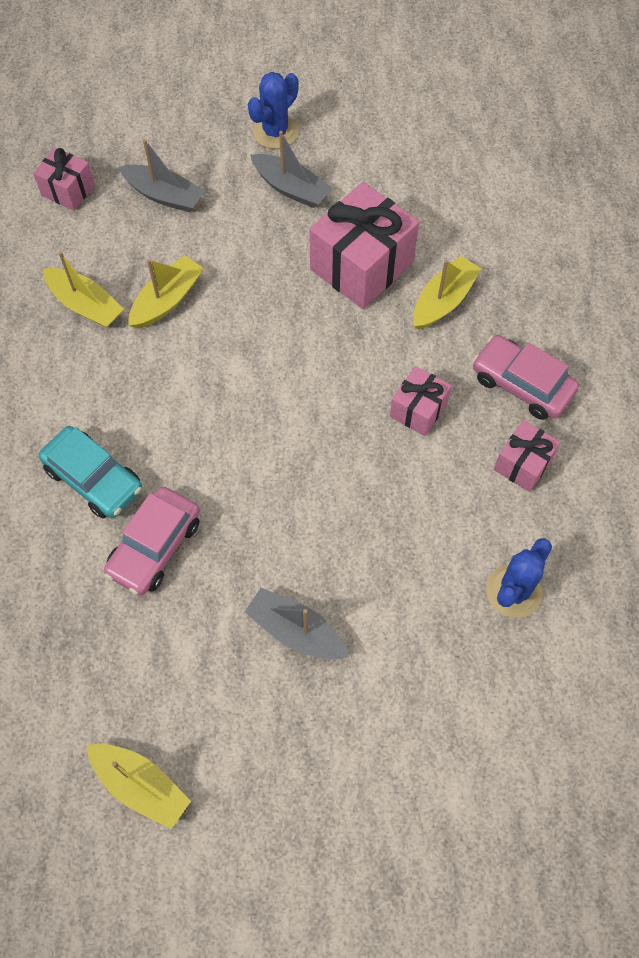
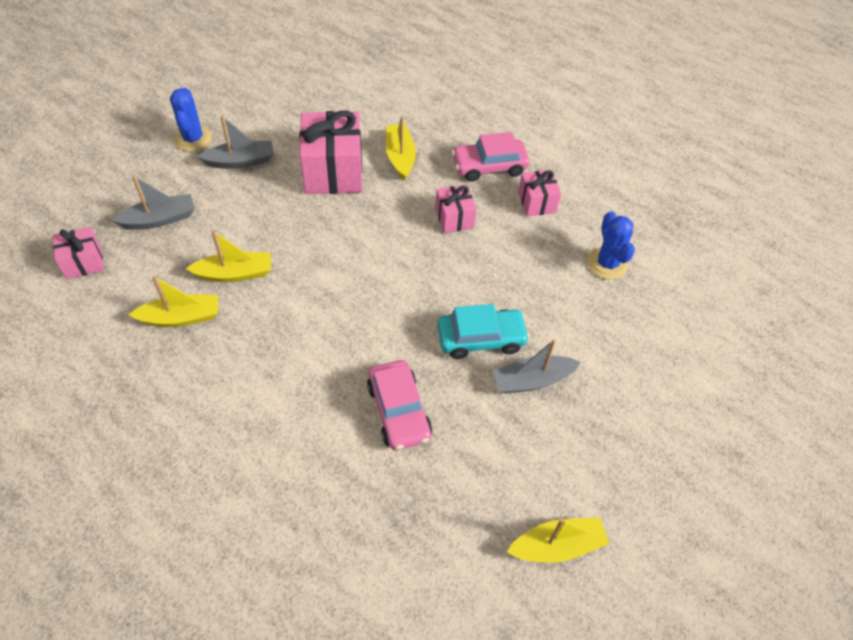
camera: 50 degrees left, 10 degrees down
(94, 478) = (312, 408): turquoise car -> turquoise car (481, 338)
(167, 300) = (235, 273): yellow boat -> yellow boat turned 90 degrees clockwise

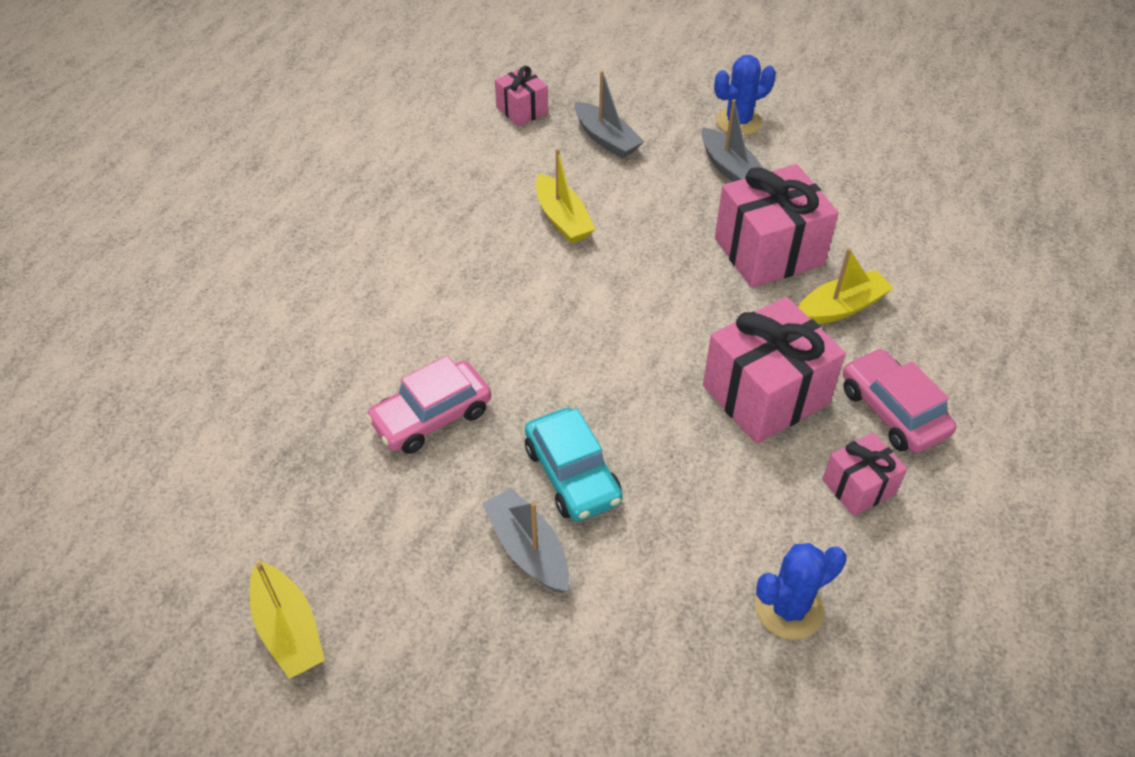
camera: 75 degrees right, 5 degrees down
(181, 317) = (485, 199): yellow boat -> none
(454, 218) = (765, 394): pink gift -> pink gift, size x1.86

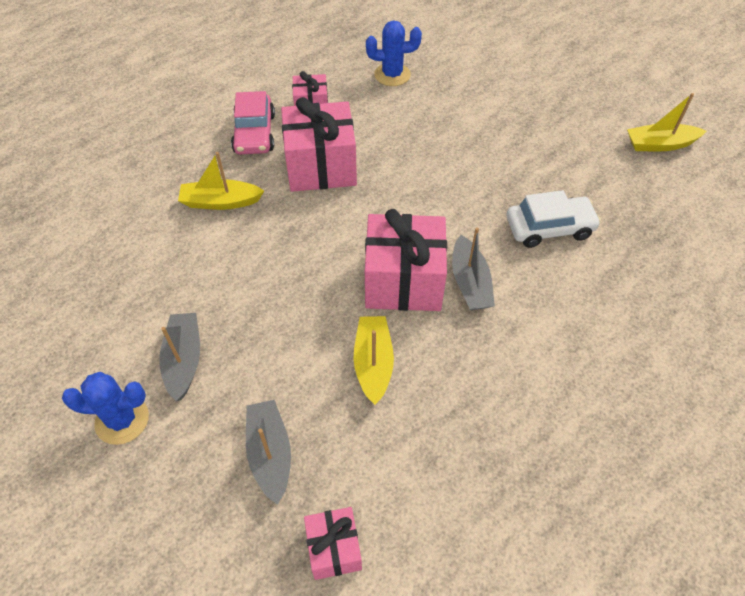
camera: 155 degrees left, 5 degrees up
(288, 629) = (659, 144): yellow boat -> yellow boat turned 90 degrees counterclockwise
(431, 417) = (549, 228): pink car -> white car
(528, 549) = (514, 138): grey boat -> grey boat (470, 283)
(572, 474) = (470, 164): turquoise car -> none
(768, 251) = (228, 263): pink gift -> pink gift (403, 281)

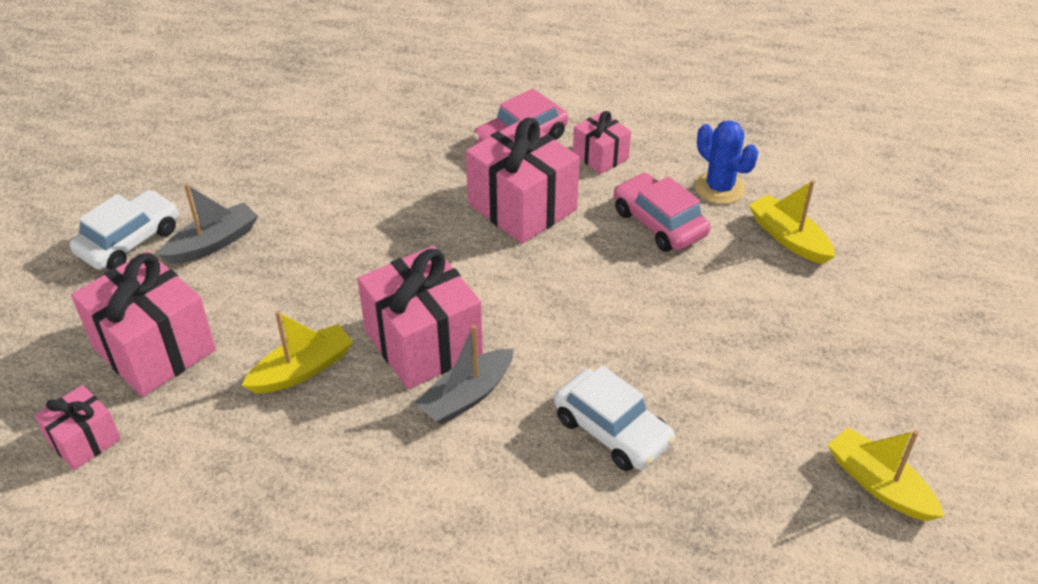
camera: 55 degrees right, 10 degrees down
(122, 420) = (129, 241): blue cactus -> white car
(220, 202) = (410, 166): yellow boat -> yellow boat (788, 238)
(270, 453) = (154, 348): grey boat -> pink gift
(397, 115) = (659, 223): none -> pink car

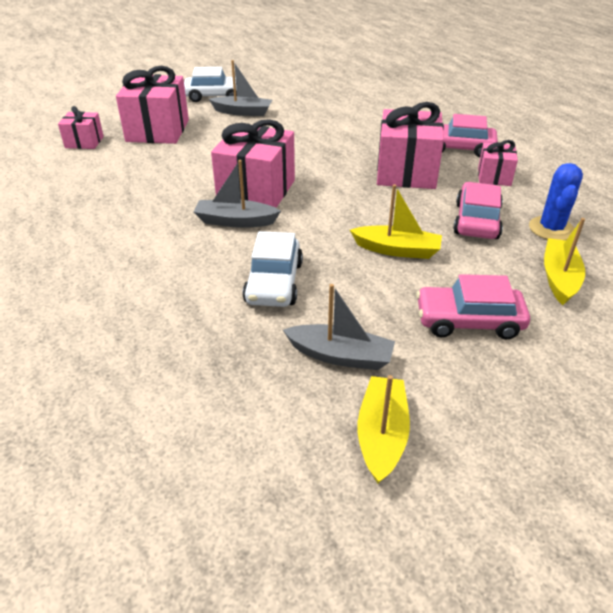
camera: 50 degrees right, 5 degrees down
(302, 369) = (192, 169): yellow boat -> yellow boat (397, 250)
(764, 449) = (341, 356): none -> grey boat
(792, 334) = (468, 321): none -> pink car

